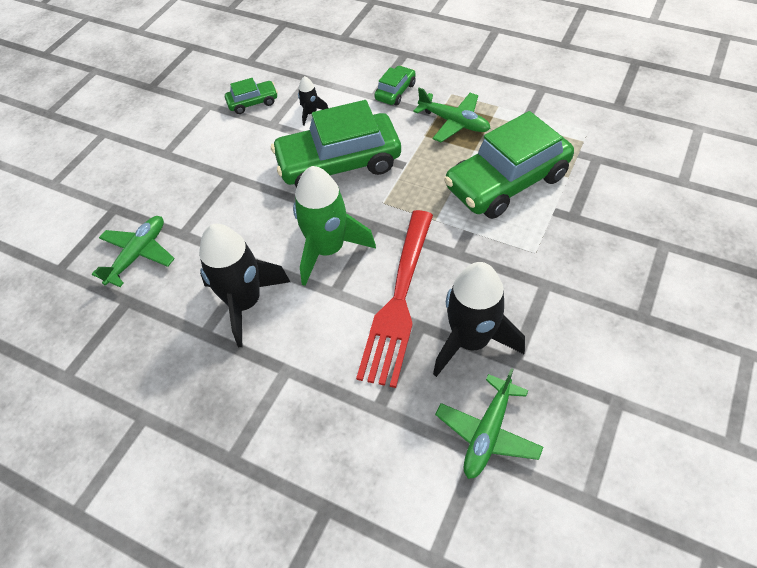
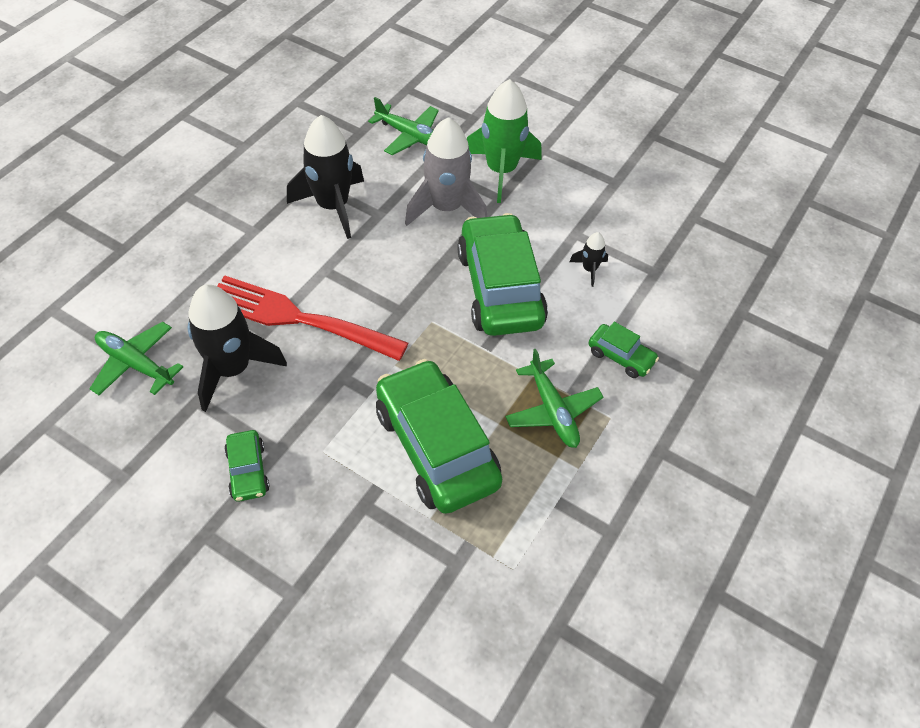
camera: 90 degrees right, 0 degrees up
(244, 211) = (446, 208): none -> grey rocket
(253, 102) = (615, 219): green car -> green car (248, 471)
(328, 249) = (378, 269): green rocket -> green rocket (501, 171)
(454, 122) = (552, 411): green plane -> green plane turned 60 degrees counterclockwise

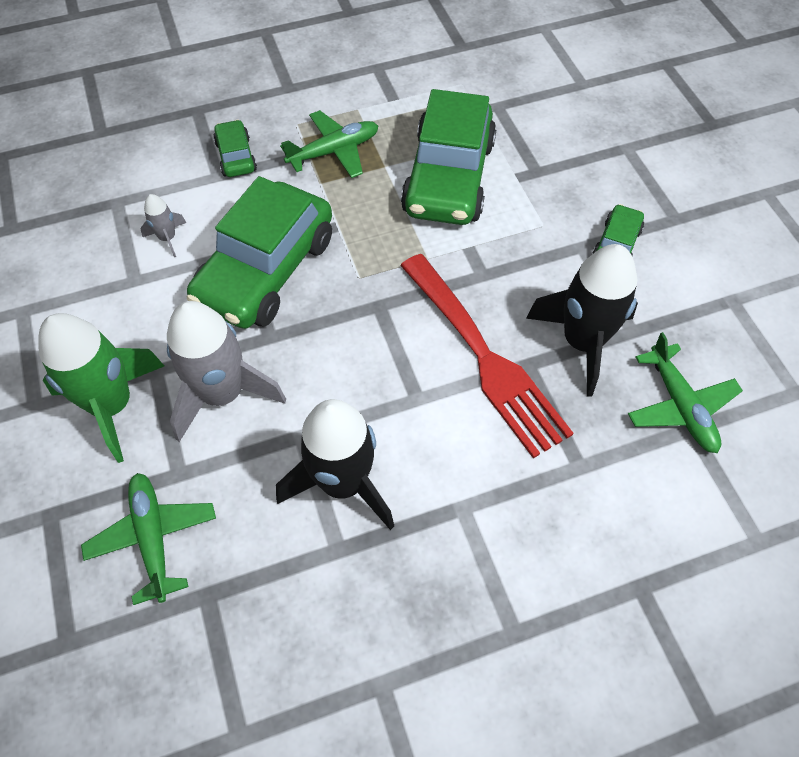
camera: 140 degrees left, 5 degrees up
(552, 411) = (334, 151): green plane -> green plane turned 45 degrees clockwise
(589, 269) = (168, 238): black rocket -> grey rocket

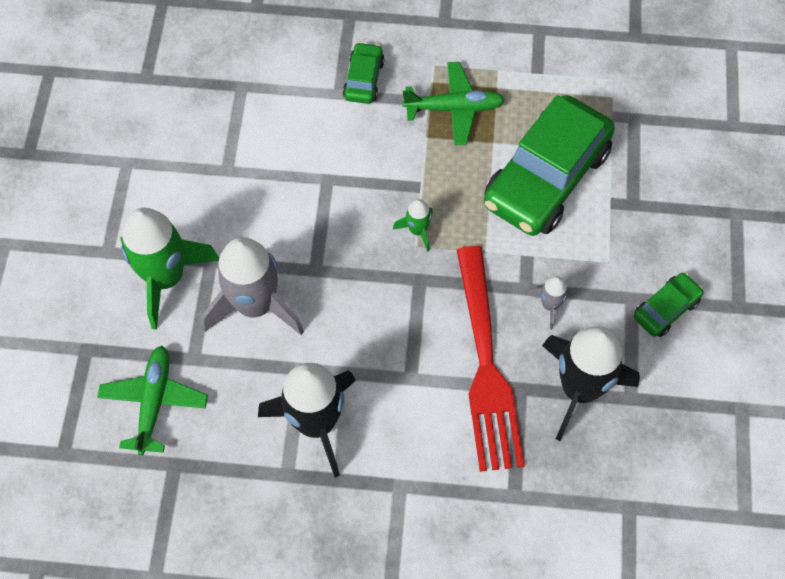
camera: 25 degrees right, 5 degrees up
(168, 238) = (270, 140): grey rocket -> grey rocket (549, 305)
(266, 270) = (340, 206): green car -> none
(353, 264) = (417, 230): none -> green rocket
(680, 406) = (632, 483): green plane -> none

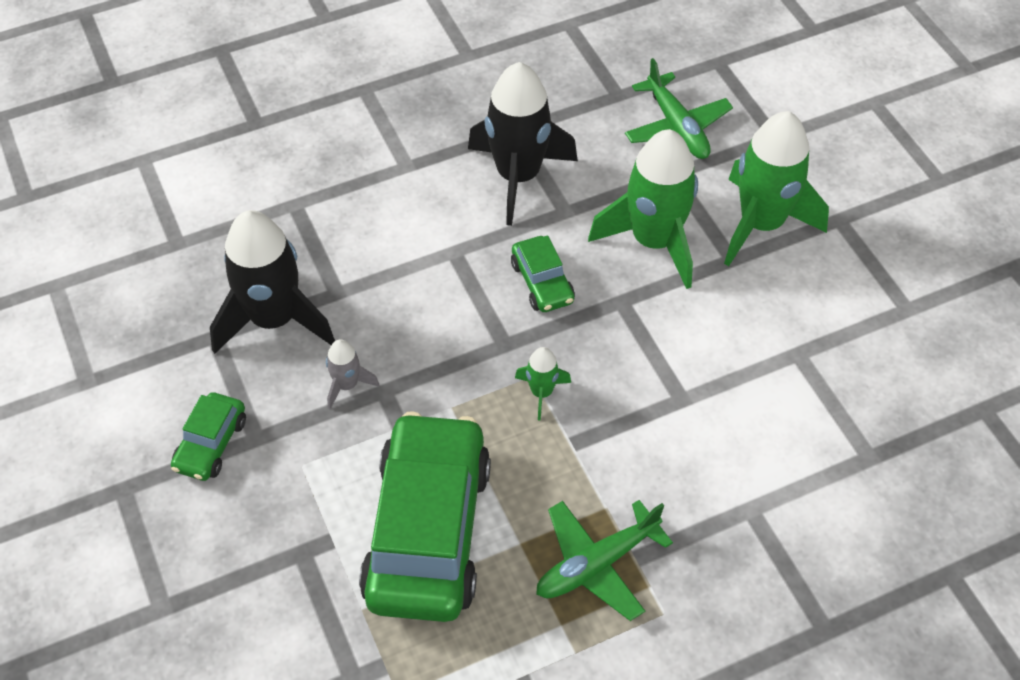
camera: 150 degrees right, 10 degrees down
(255, 305) = (654, 241): grey rocket -> green rocket
(363, 79) = (736, 543): green car -> green car (542, 282)
(486, 366) = (383, 295): red fork -> none

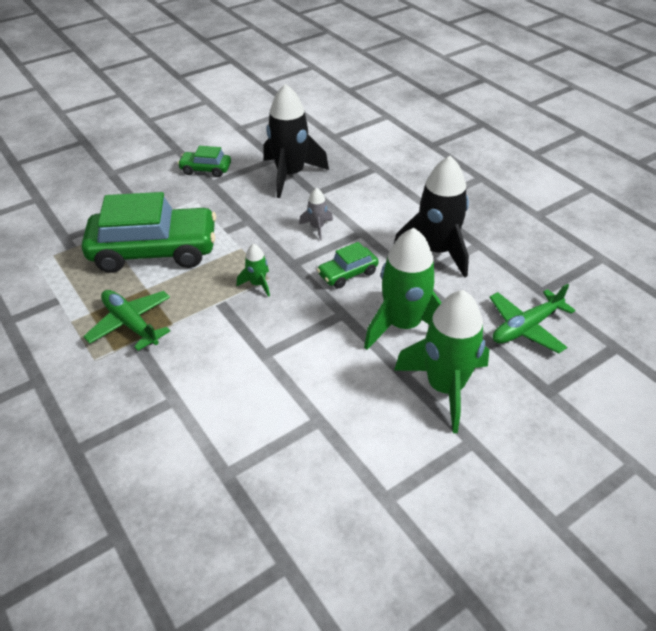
camera: 80 degrees right, 10 degrees down
(347, 385) = (250, 207): grey rocket -> grey rocket (317, 227)

